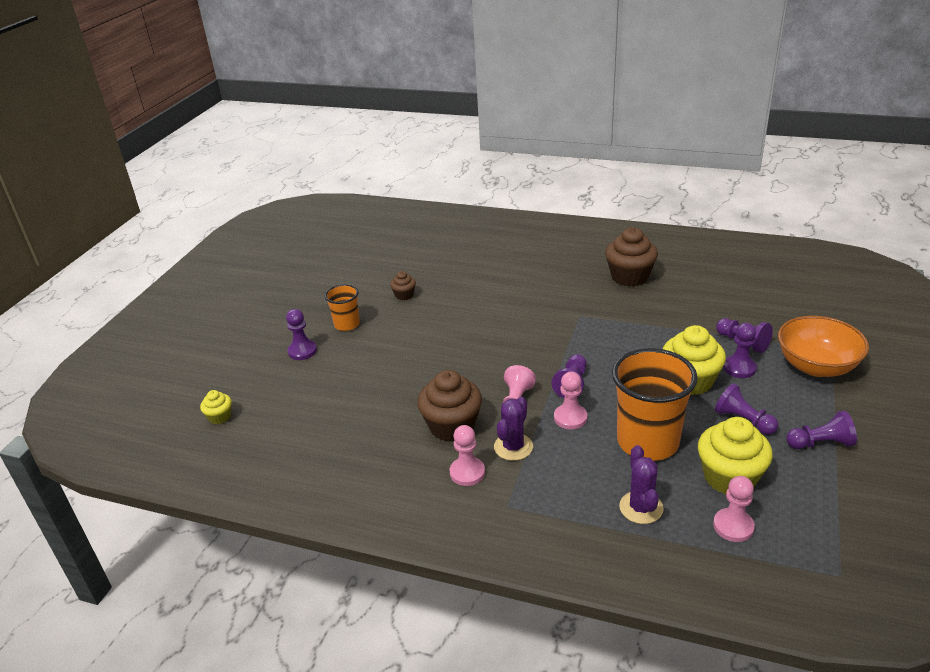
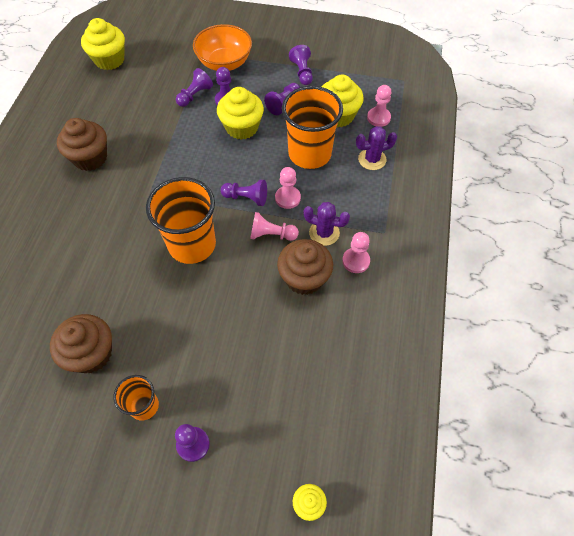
camera: 100 degrees left, 25 degrees up
(404, 295) = (91, 353): brown cupcake -> brown cupcake, size x1.99
(510, 345) = (192, 244): none -> orange cup
(791, 277) = (109, 60): none -> yellow cupcake

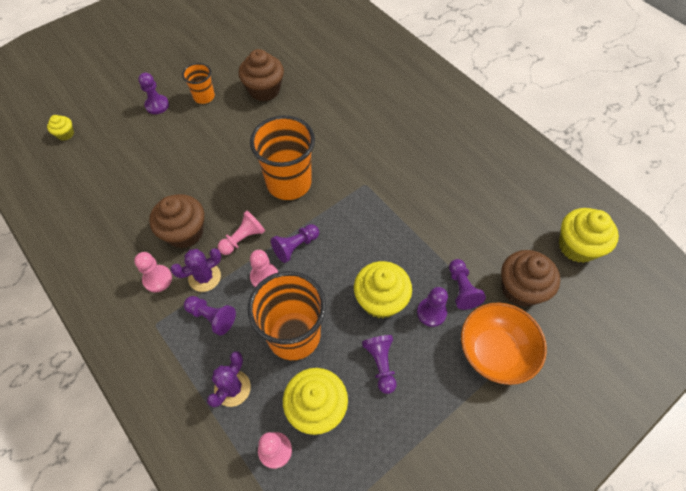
camera: 130 degrees right, 0 degrees up
(90, 158) = (442, 166): brown cupcake -> brown cupcake (520, 289)
(302, 72) = (415, 426): purple pawn -> purple pawn (212, 317)

